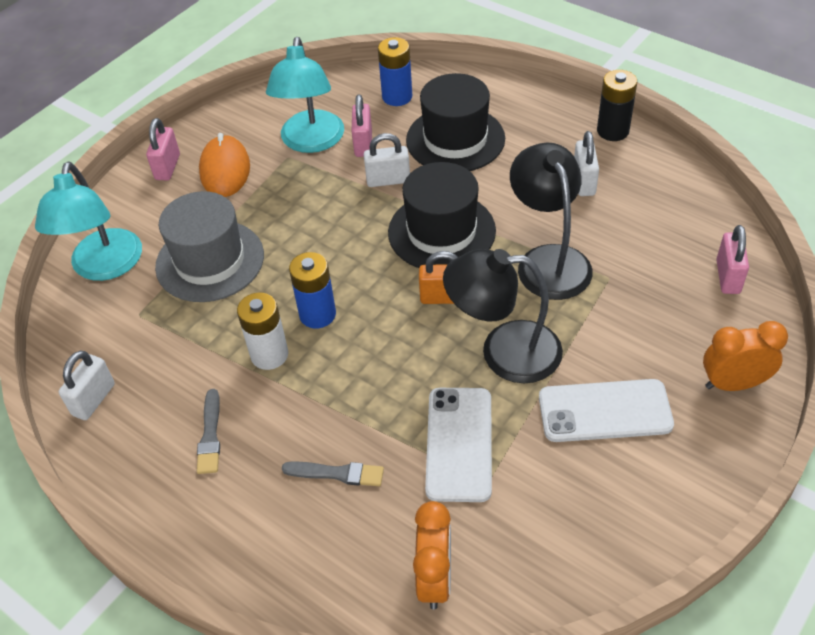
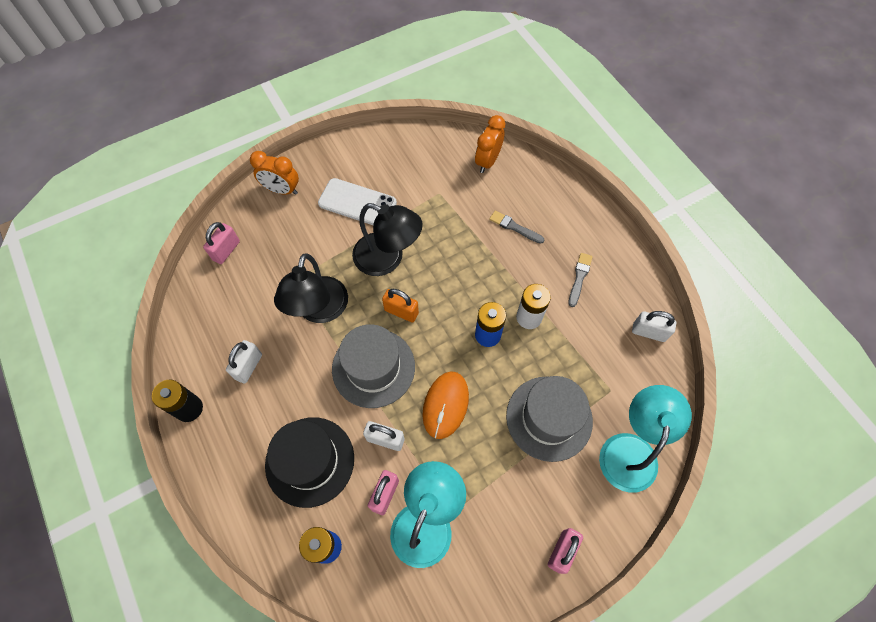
camera: 160 degrees left, 15 degrees up
(94, 399) = (648, 332): white padlock -> white padlock turned 60 degrees clockwise
(225, 169) = (512, 521): orange mouse -> orange mouse (445, 405)
(441, 231) = (373, 367): black hat -> grey hat
(459, 444) = (443, 217): white phone -> none

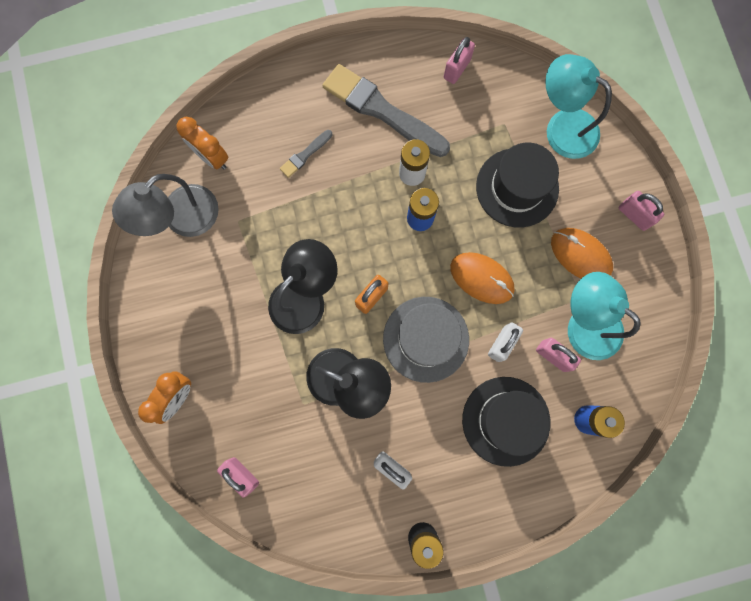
camera: 75 degrees left, 15 degrees up
(357, 203) = (223, 313): white phone -> none
(428, 155) = (182, 219): none -> grey lamp
(498, 500) = (580, 255): none -> orange mouse
(549, 418) = (517, 187): grey hat -> black hat
(579, 278) = (382, 111): grey brush -> grey brush, size x2.23
(648, 332) = (456, 69): white padlock -> pink padlock

